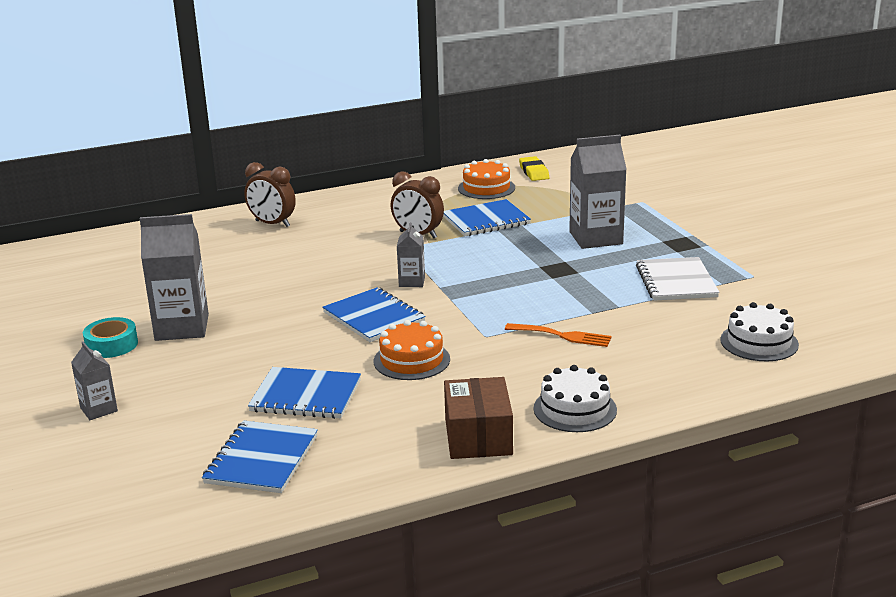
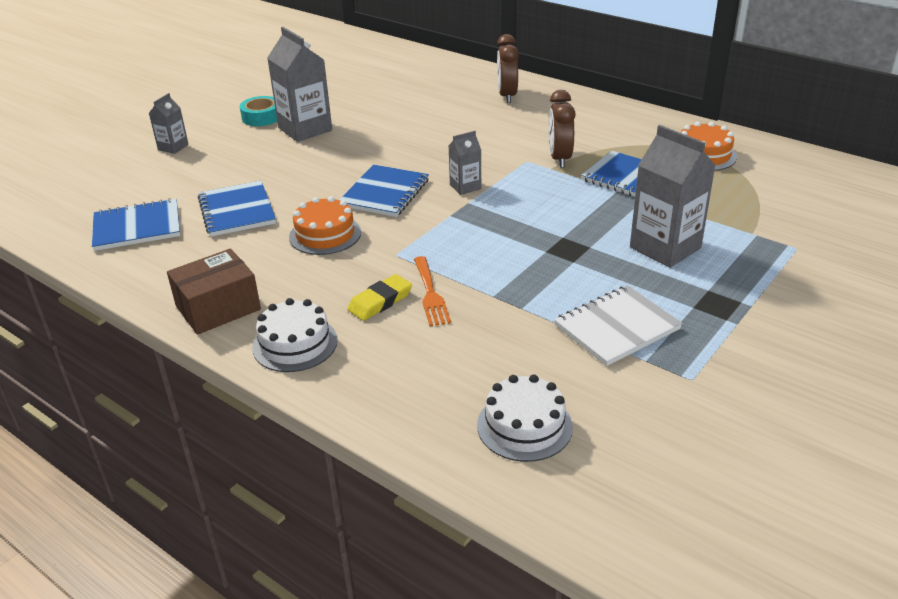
camera: 60 degrees right, 10 degrees up
(534, 172) = (778, 165): yellow eraser -> yellow eraser (380, 301)

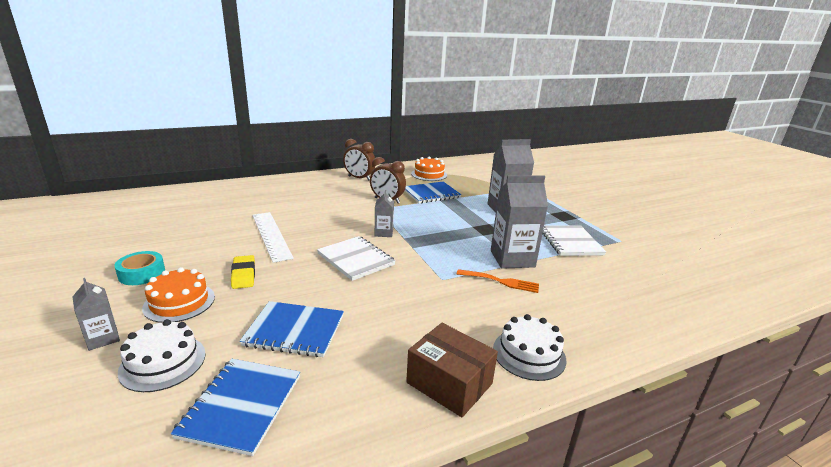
camera: 65 degrees left, 10 degrees down
(218, 308) = (449, 383): brown box -> brown box turned 45 degrees counterclockwise
(305, 129) = (204, 261): grey carton -> grey carton (512, 259)
(325, 234) = (385, 298): orange cake -> orange cake (179, 302)
(380, 301) = (496, 302): yellow eraser -> yellow eraser (243, 275)
(384, 134) = (271, 235): none -> white ruler
(384, 193) = (355, 259): blue notebook -> white notebook
(507, 96) = (289, 188): brown clock -> brown clock (359, 178)
(524, 426) = (651, 294): white cake -> white cake (163, 362)

